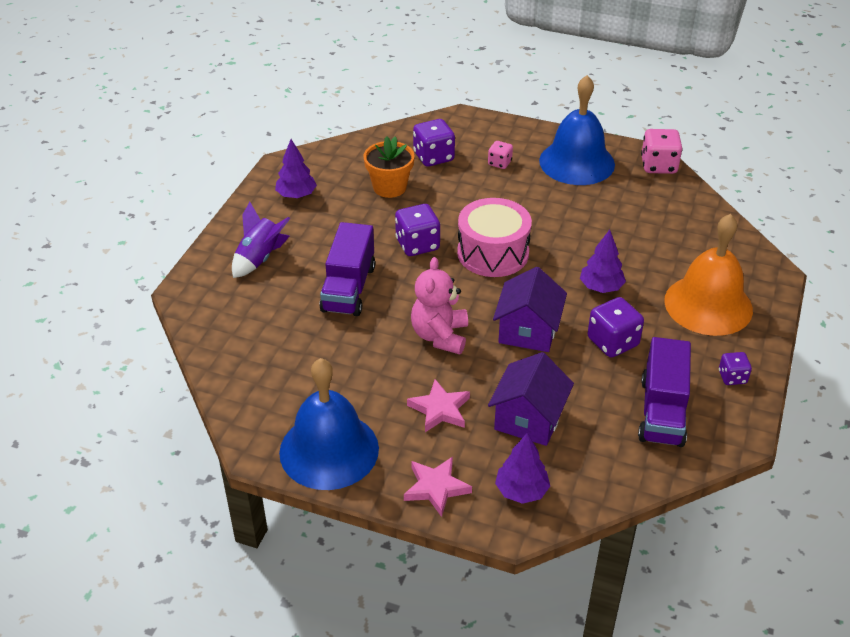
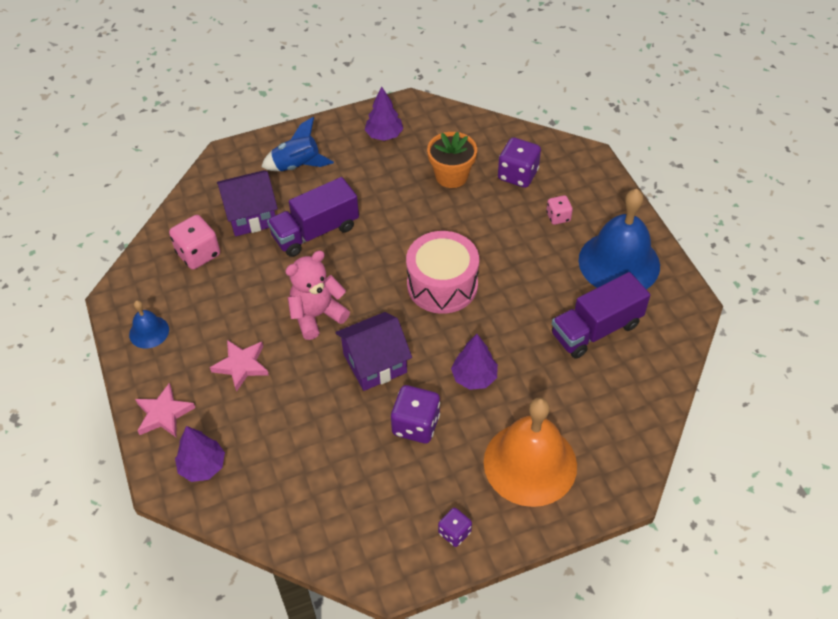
camera: 50 degrees right, 10 degrees up
(260, 258) = (297, 165): purple rocket -> blue rocket
(329, 450) = (149, 332): blue bell -> blue bell, size x0.47
(417, 245) = (403, 236): purple dice -> none
(528, 419) = (279, 424): purple house -> purple house (251, 215)
(658, 165) = (682, 319): pink dice -> pink dice (198, 254)
(662, 411) = (366, 506): purple truck -> purple truck (596, 329)

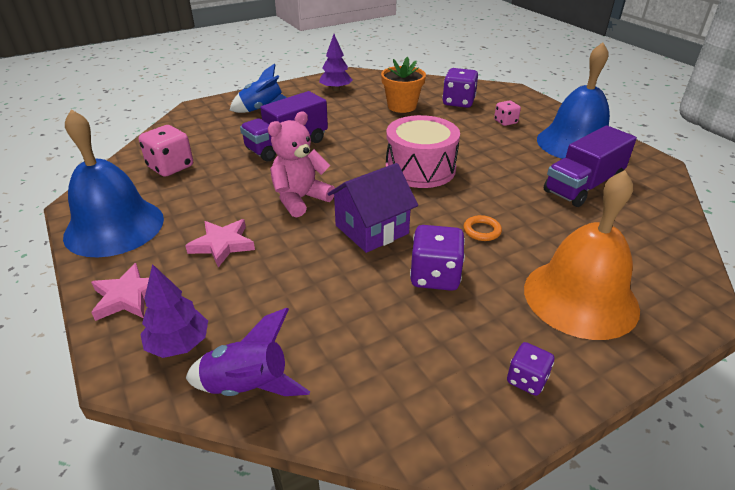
camera: 10 degrees left, 15 degrees down
(149, 332) = (114, 227): blue bell -> blue bell, size x2.13
(250, 509) = (248, 386): none -> purple rocket
(251, 215) = (223, 139): purple house -> none
(474, 377) = (482, 231): purple tree -> orange ring

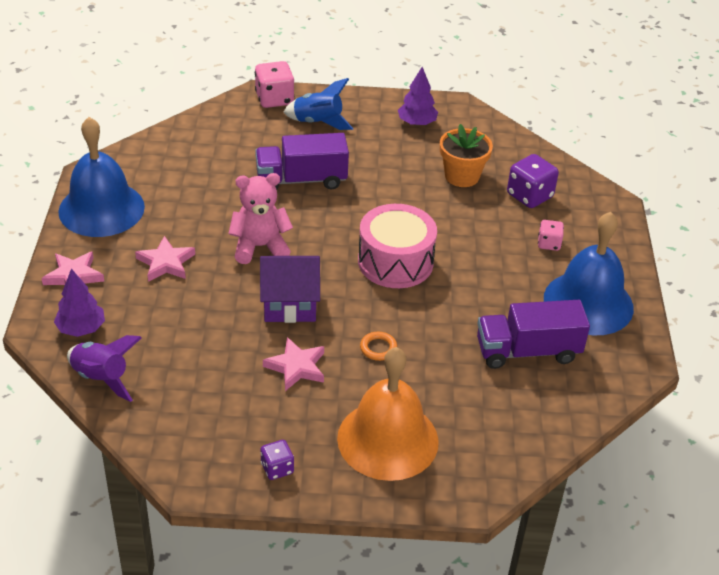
camera: 30 degrees right, 5 degrees up
(170, 167) = (183, 163): pink dice -> pink dice (274, 99)
(435, 276) = (296, 367): purple dice -> pink star

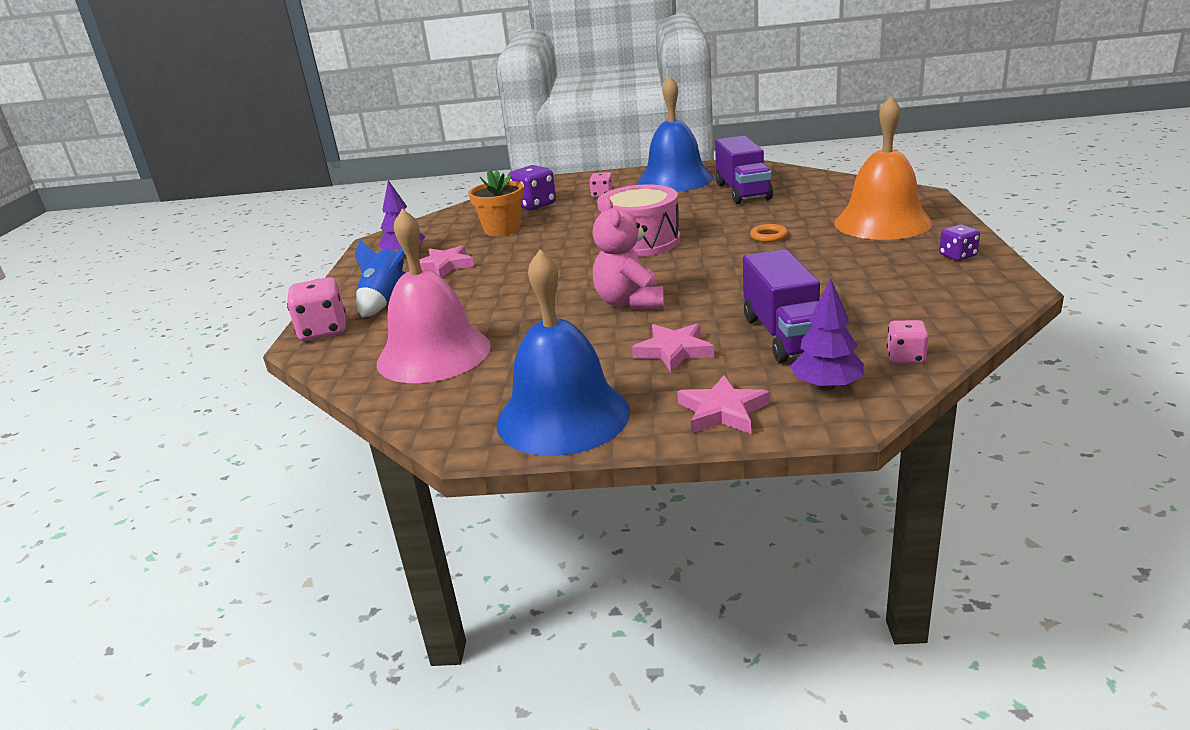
camera: 85 degrees left, 15 degrees down
(102, 378) = (906, 357): purple rocket -> pink dice
(213, 151) = (434, 354): none -> pink bell
(289, 303) = (721, 277): purple house -> none
(296, 367) = (816, 263): pink star -> pink star (445, 266)
(301, 180) = (502, 296): purple truck -> purple truck (785, 335)

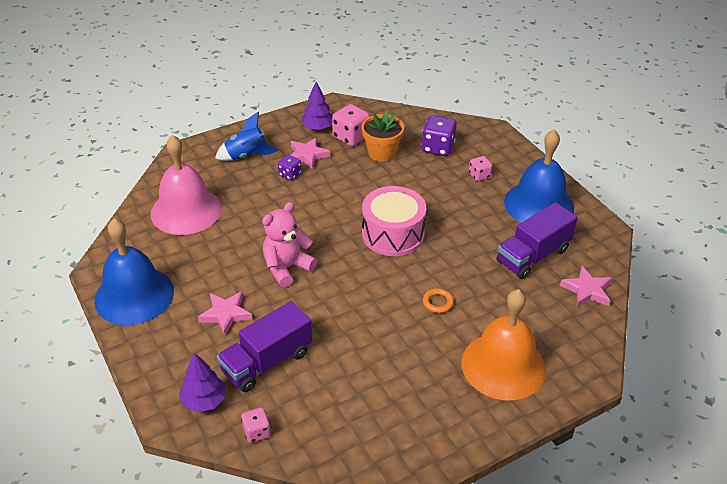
camera: 55 degrees right, 15 degrees up
(323, 331) = (198, 151): pink dice -> pink dice (351, 137)
(722, 411) = (159, 361): pink star -> pink star (587, 290)
(957, 256) = (450, 429): purple dice -> purple dice (290, 174)

